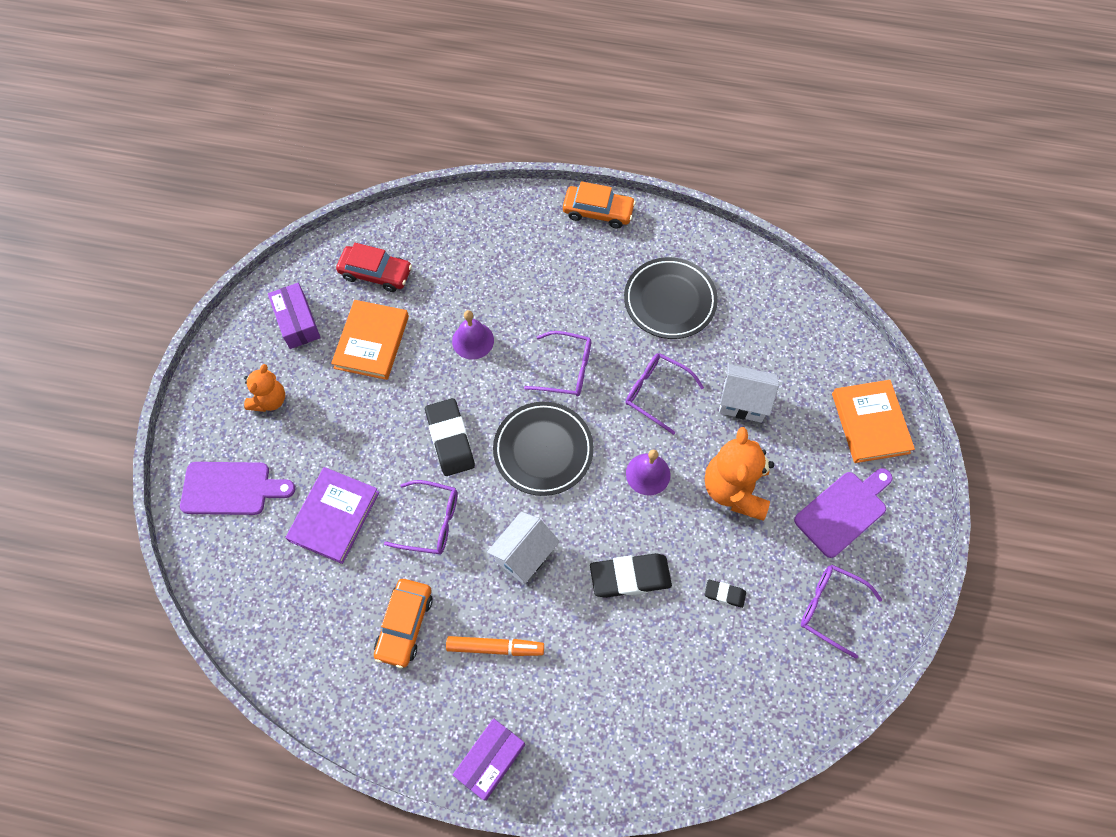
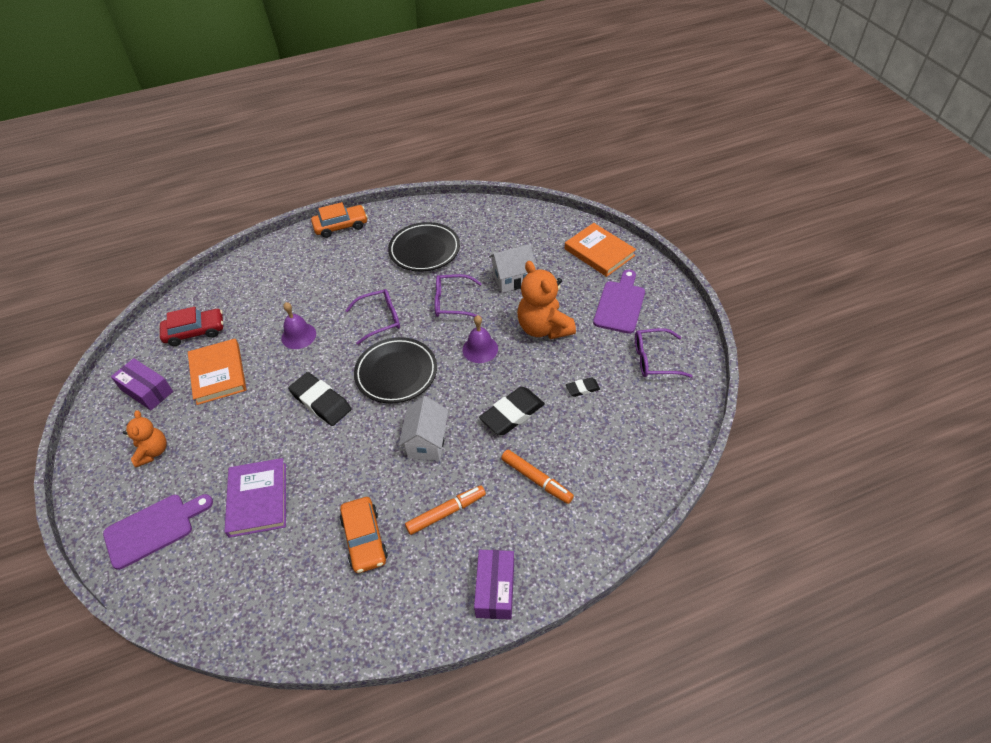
camera: 30 degrees left, 15 degrees down
(431, 522) = (341, 460): purple glasses -> none
(604, 669) = (536, 479): none -> orange marker

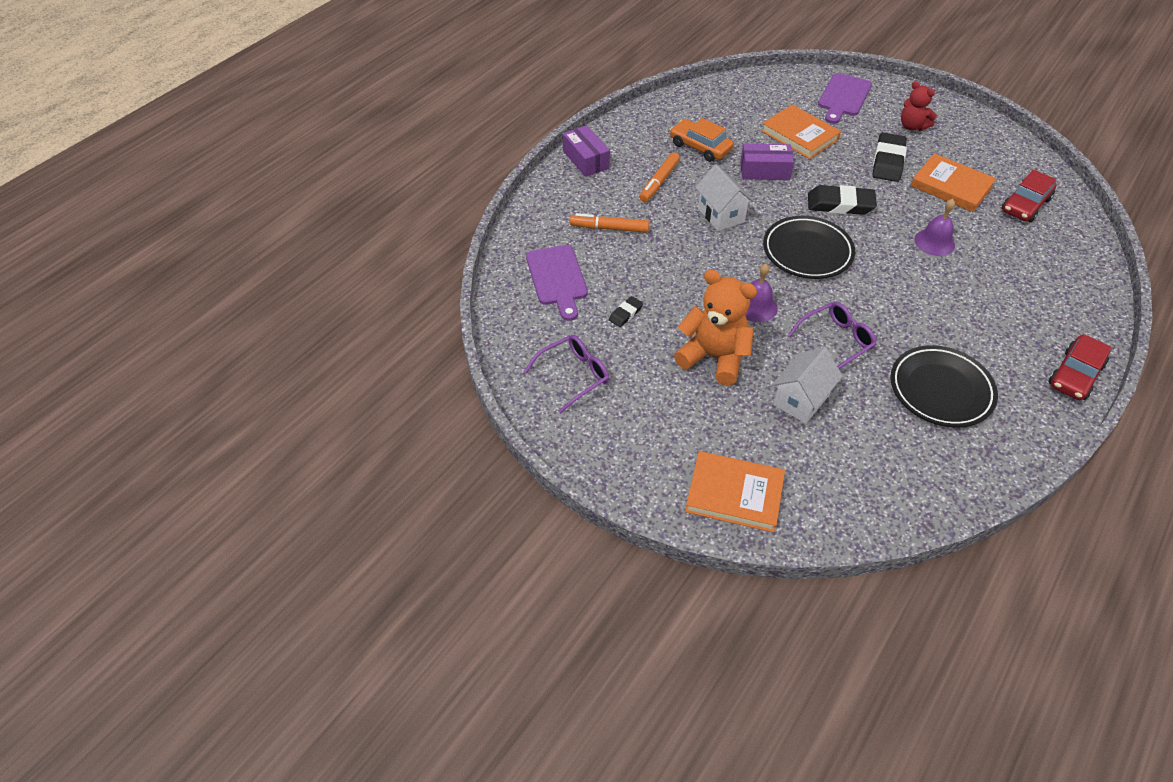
camera: 145 degrees right, 0 degrees up
(147, 390) = (983, 153): purple box -> purple box (764, 171)
(153, 452) = (912, 126): orange teddy bear -> red teddy bear
(258, 499) = (799, 135): purple book -> orange book
(341, 226) = (1075, 375): orange car -> red car
(380, 319) = (883, 290): purple glasses -> none
(512, 414) = (671, 265): black eraser -> black eraser (888, 161)
(620, 304) = (653, 426): purple cutting board -> purple cutting board (557, 278)

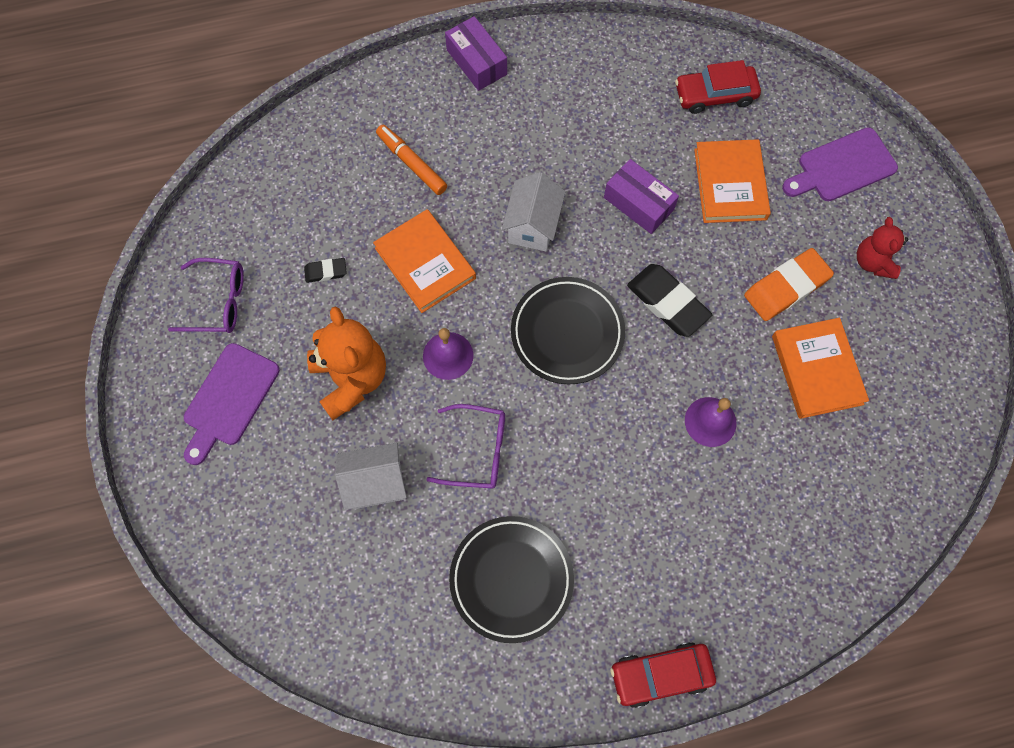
camera: 40 degrees right, 20 degrees up
(557, 278) = (308, 187): purple cutting board -> purple cutting board (229, 399)
(586, 160) = (476, 62): purple box -> purple box turned 45 degrees counterclockwise
(659, 182) = (518, 141): orange marker -> none
(700, 147) = (607, 125): orange car -> none
(734, 494) = (222, 522): orange book -> orange book (425, 263)
(888, 161) = (786, 287): black eraser -> orange eraser
(1025, 205) = (871, 455): red car -> red car (715, 95)

